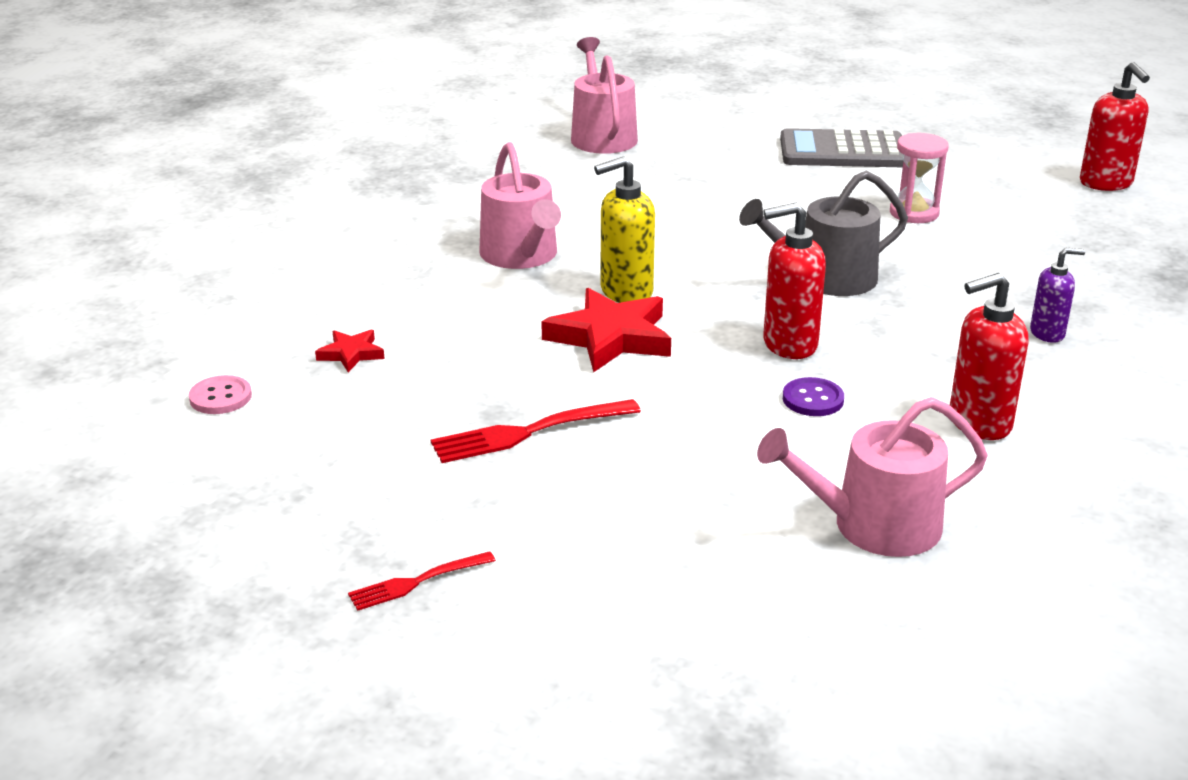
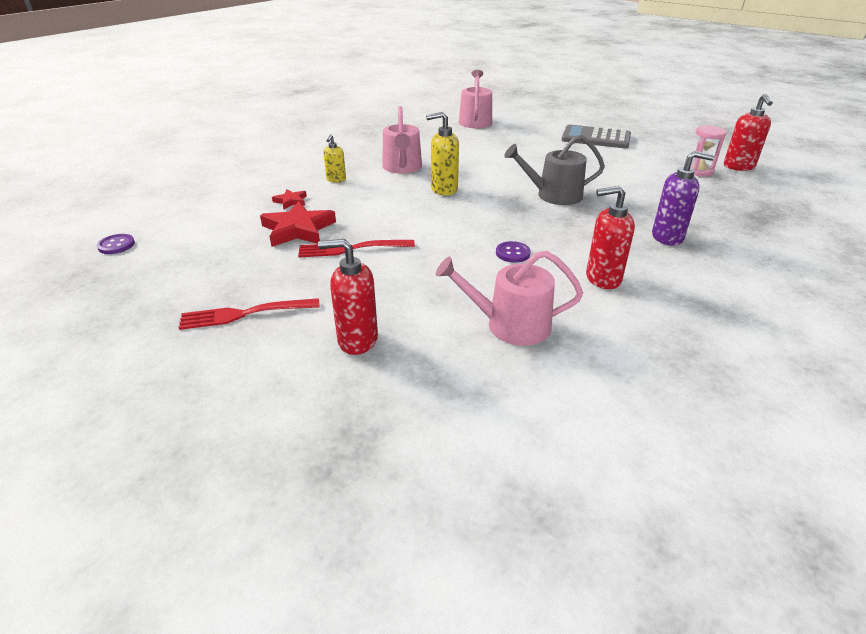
camera: 15 degrees right, 5 degrees up
(66, 493) = (116, 245): none -> purple button
(220, 397) = (217, 212): pink button -> none
(409, 297) = (336, 180): none -> yellow soap dispenser
(418, 581) = (245, 314): red fork -> red fork, size x1.64
(610, 337) = (422, 209): red star -> red star (298, 229)
(789, 344) = (515, 224): red soap dispenser -> red soap dispenser (357, 340)
(914, 213) = (619, 170): pink hourglass -> pink hourglass (699, 171)
(1047, 333) = (667, 237): purple soap dispenser -> purple soap dispenser, size x1.61

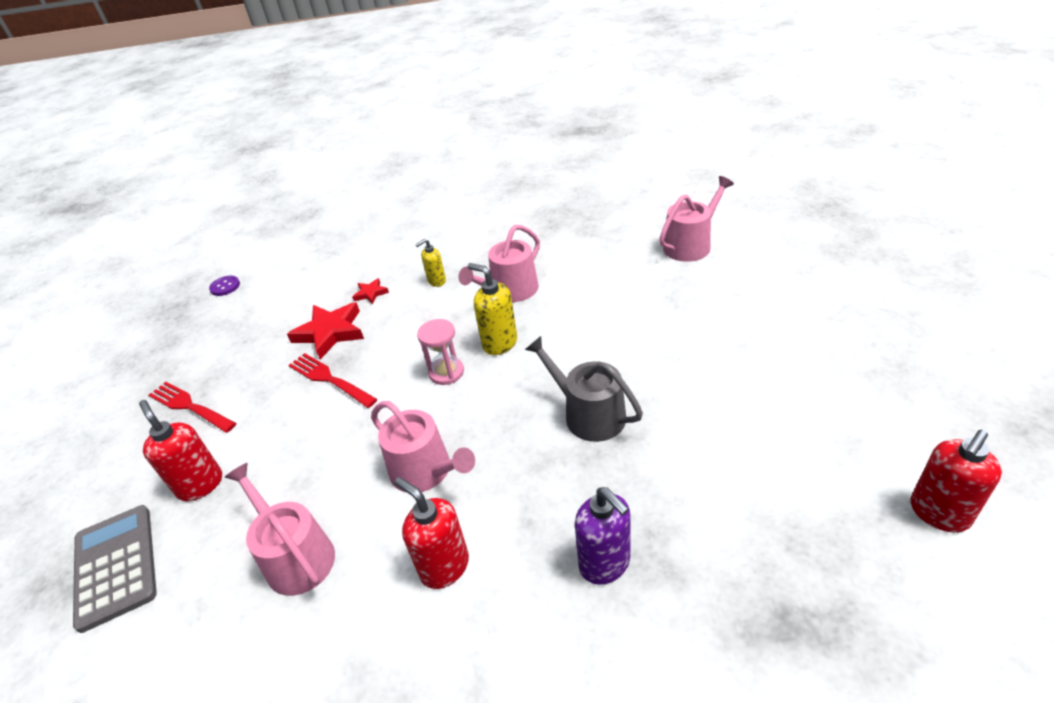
camera: 50 degrees right, 5 degrees up
(512, 253) = (426, 471): purple button -> pink watering can
(596, 138) = (798, 342): grey calculator -> grey calculator (115, 566)
(699, 171) = (850, 483): pink hourglass -> pink hourglass (446, 372)

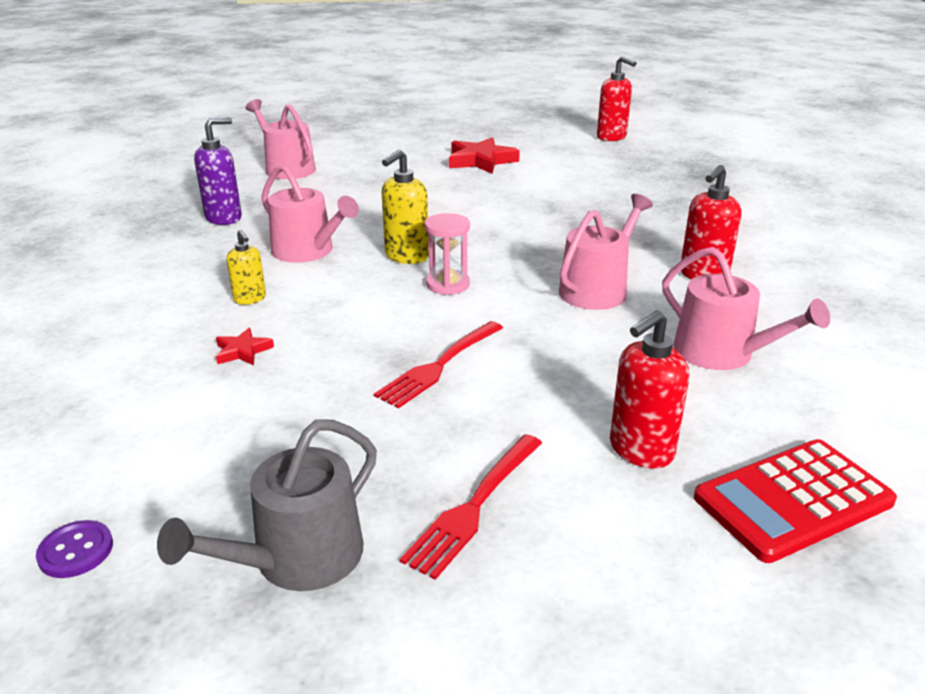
camera: 95 degrees left, 10 degrees down
(115, 566) = (793, 500): grey calculator -> red calculator
(295, 556) = (722, 353): pink watering can -> pink watering can turned 90 degrees counterclockwise
(330, 332) = (328, 378): red star -> red star (480, 161)
(588, 414) = (523, 218): grey watering can -> grey watering can (298, 559)
(605, 563) = (677, 218): purple soap dispenser -> purple soap dispenser (224, 218)

